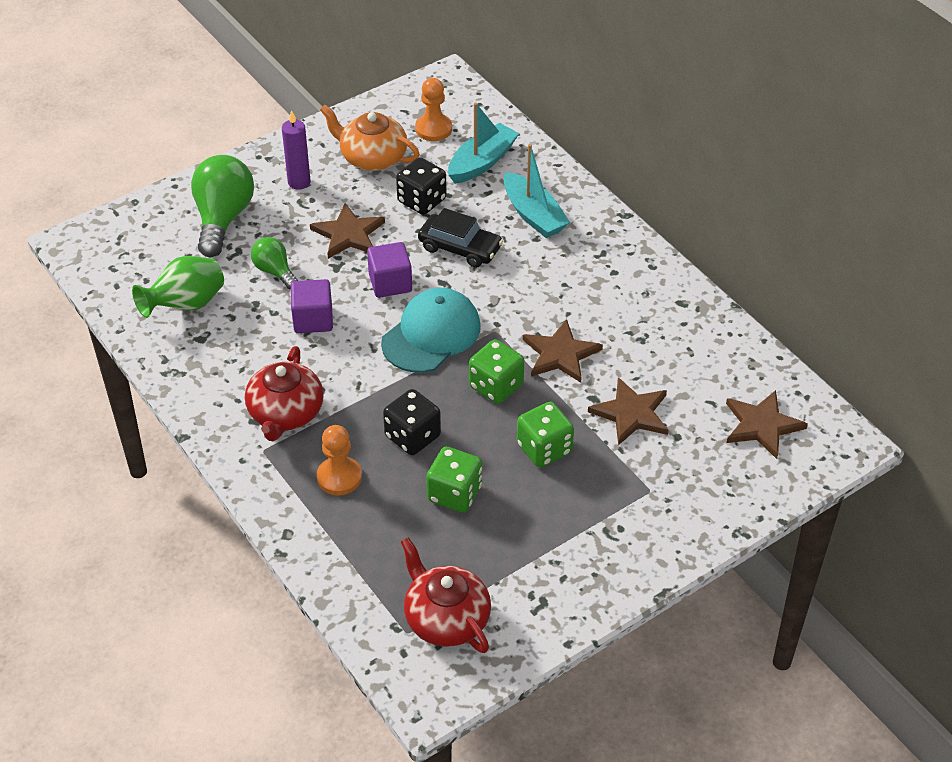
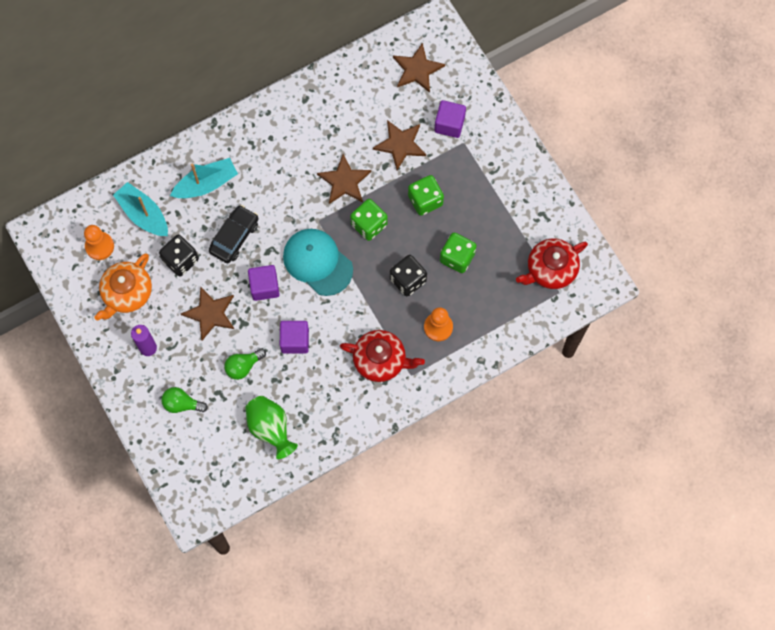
camera: 85 degrees left, 25 degrees up
(223, 219) = (182, 404): green light bulb -> green light bulb, size x0.55
(678, 471) = (449, 124): none -> purple cube

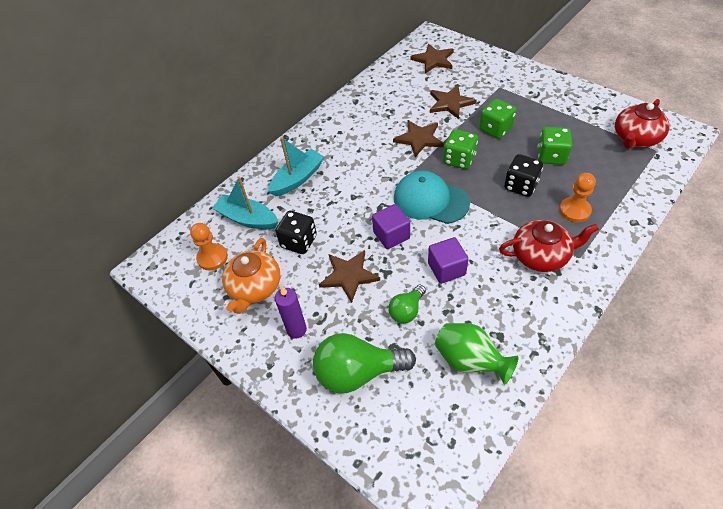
camera: 15 degrees left, 20 degrees down
(182, 404) = (358, 372): green light bulb -> green light bulb, size x1.81
(234, 237) = (342, 207): black car -> none
(449, 124) = (480, 80): purple cube -> none

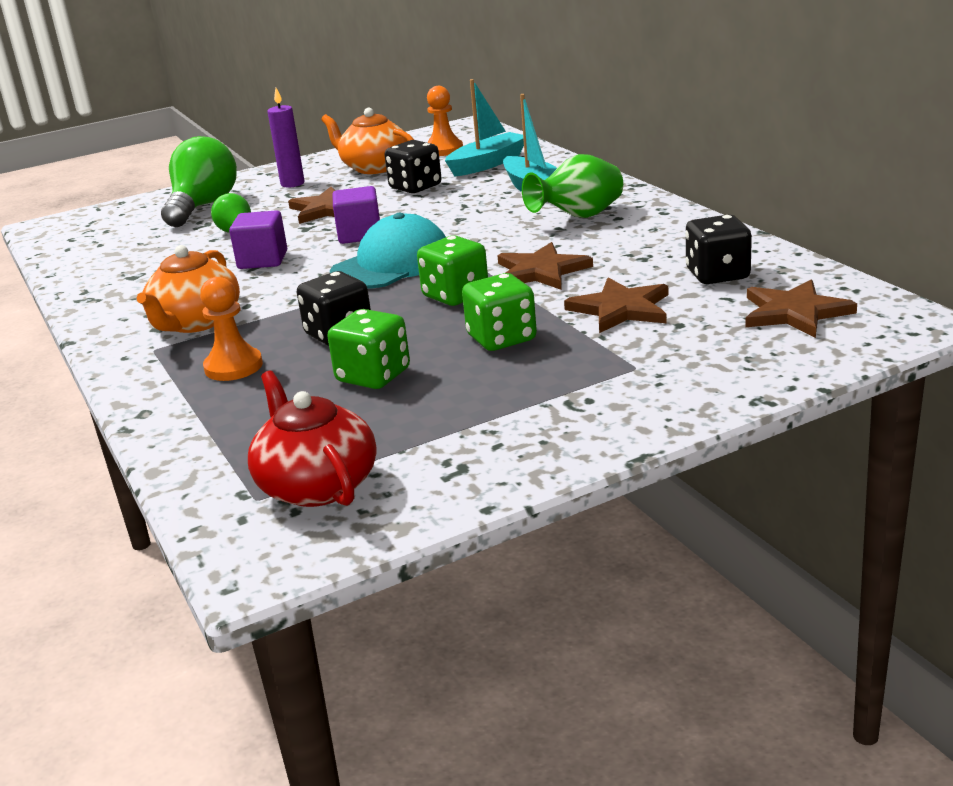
camera: 110 degrees right, 25 degrees down
(404, 85) = (717, 275): none -> black dice
(469, 361) = (131, 257): green vase -> green vase (578, 217)
(541, 255) = (195, 322): red teapot -> orange teapot

